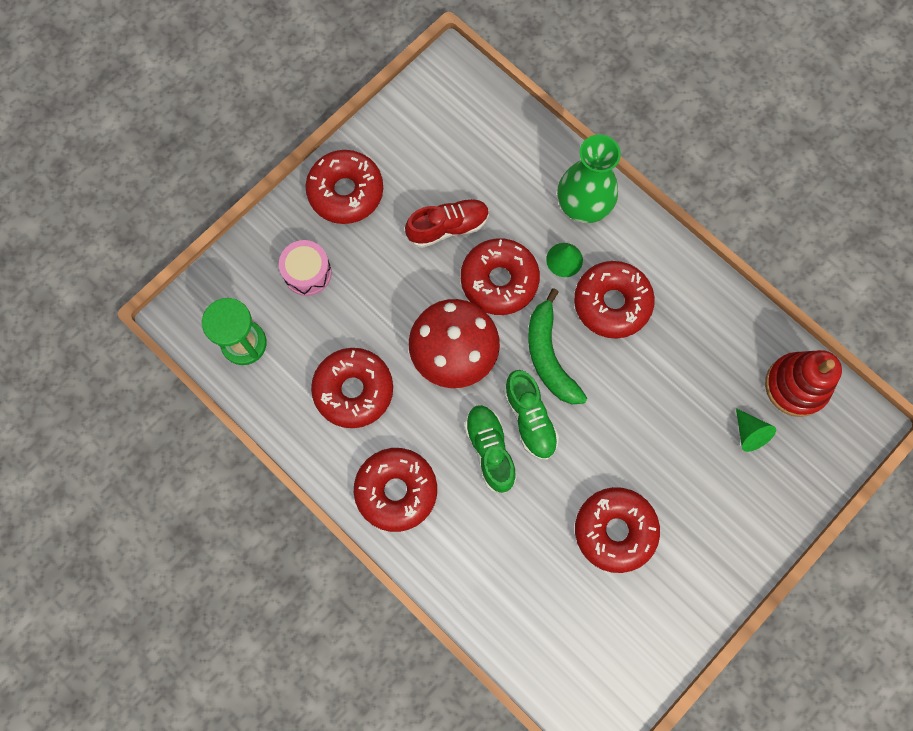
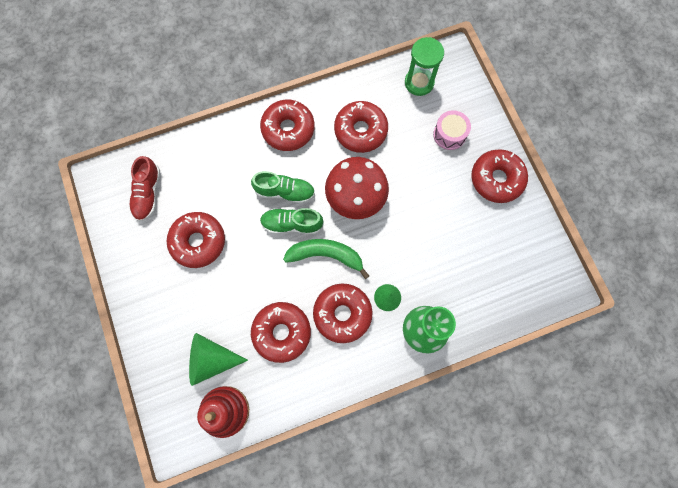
camera: 115 degrees right, 0 degrees up
(448, 227) = (444, 232): red shoe -> red shoe (148, 194)
(499, 280) = (392, 248): red donut -> red donut (282, 332)
(749, 433) = (211, 359): green cone -> green cone, size x1.77

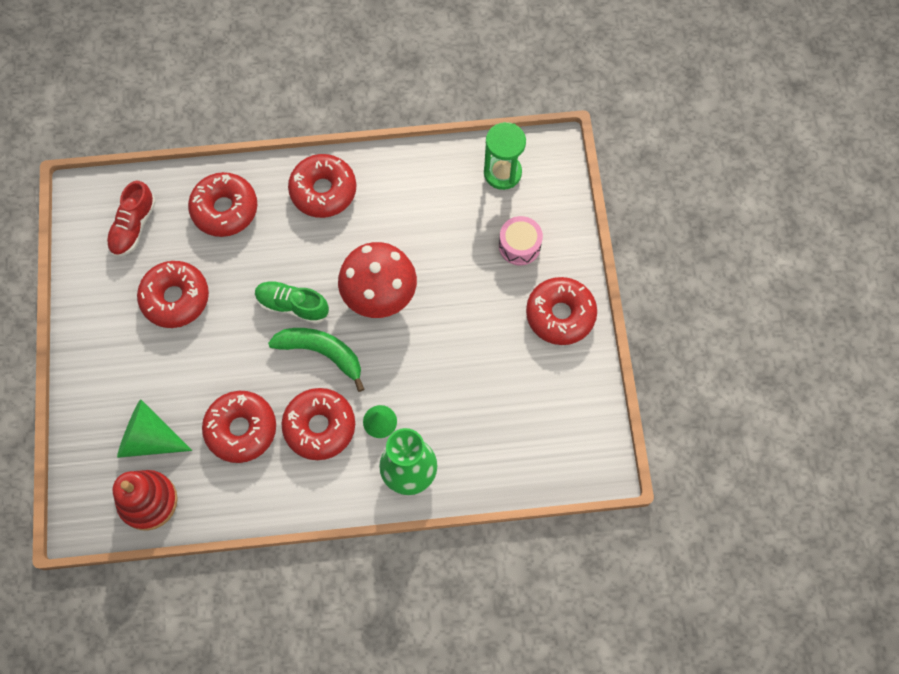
camera: 15 degrees right, 5 degrees down
(285, 192) = (296, 265): green shoe -> none
(360, 131) = (411, 214): red donut -> red donut (225, 209)

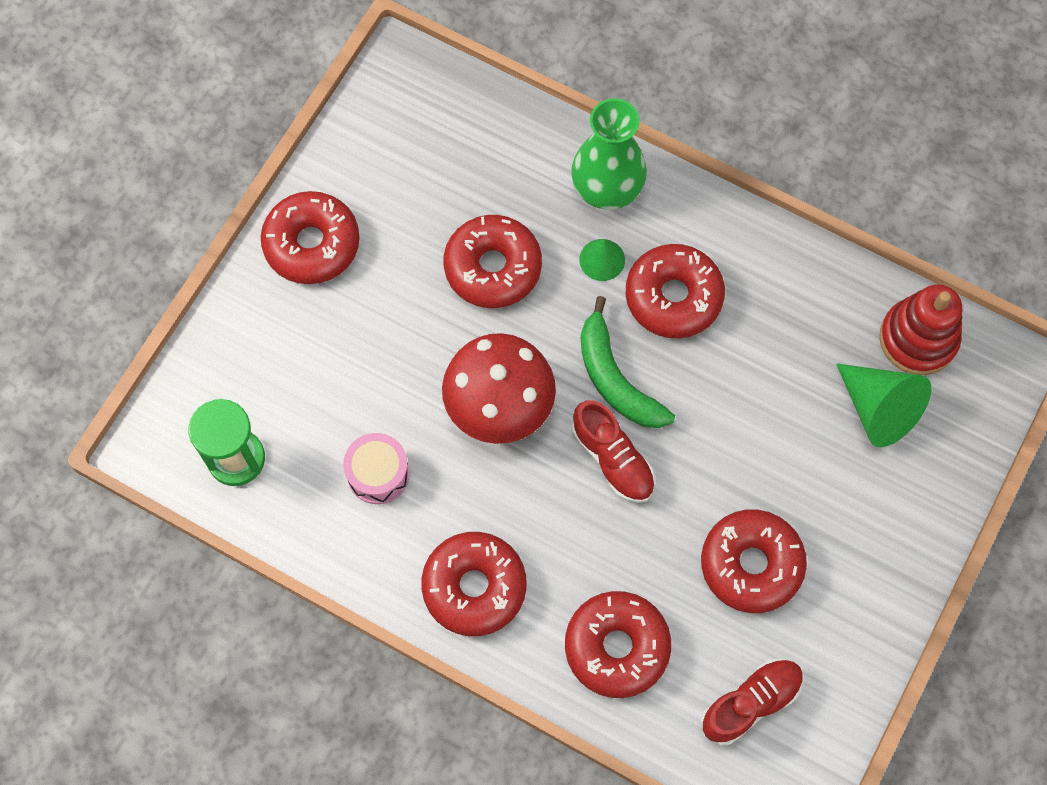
camera: 145 degrees left, 0 degrees up
(241, 429) = (765, 351): red donut -> red donut (493, 267)
(292, 305) = (613, 459): green shoe -> red shoe
(519, 246) = (291, 353): pink drum -> pink drum (378, 474)

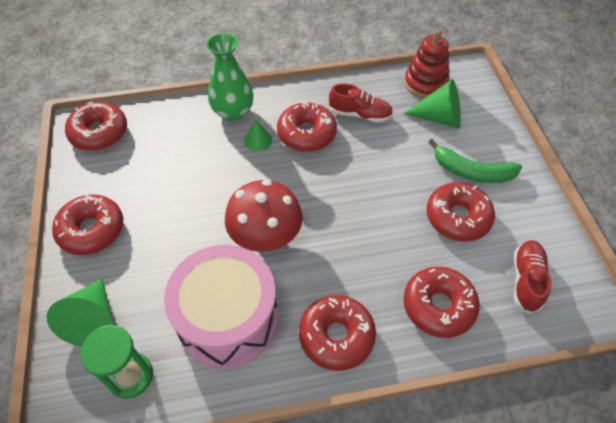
camera: 40 degrees left, 15 degrees down
(241, 364) = (93, 320): none -> green cone
(378, 474) = (228, 318): pink drum -> pink drum, size x2.21
(493, 267) = (205, 177): red donut -> red donut (99, 133)
(613, 459) = (346, 219): red shoe -> red shoe (360, 114)
(615, 378) = (313, 184): green banana -> green banana (472, 171)

